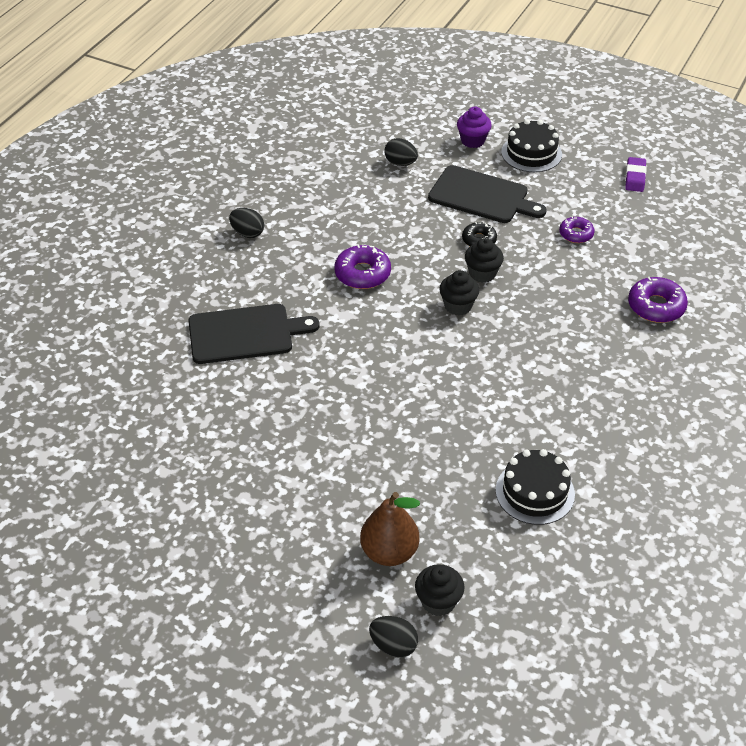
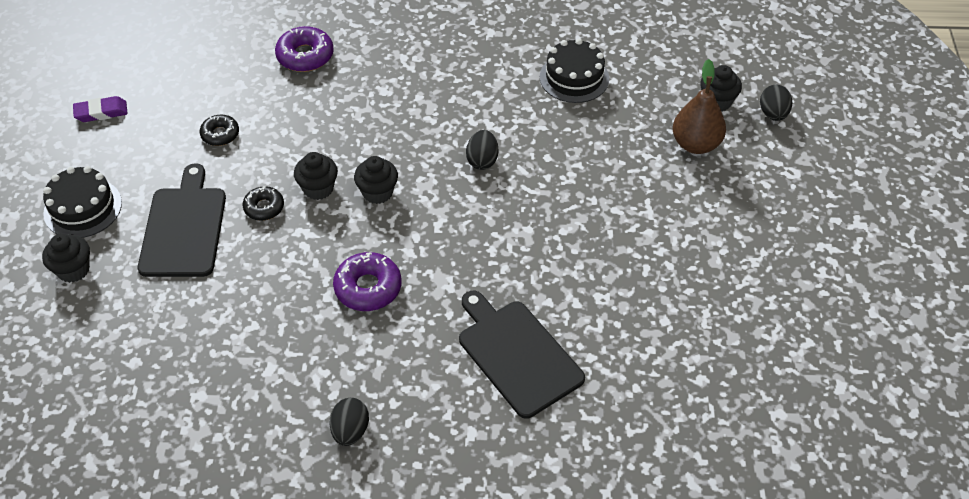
camera: 115 degrees left, 5 degrees up
(400, 163) = (146, 326): black egg -> black egg (482, 160)
(472, 140) = (73, 270): purple cupcake -> black cupcake
(576, 234) = (220, 134): purple donut -> black donut

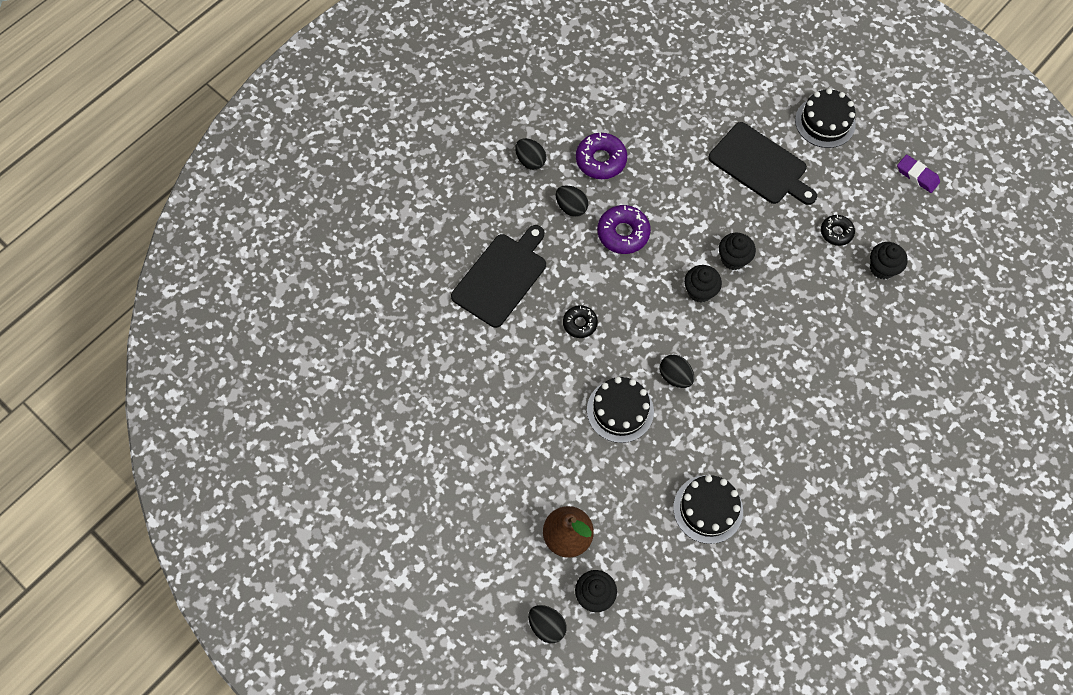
camera: 130 degrees right, 15 degrees up
(73, 270) = (772, 93): black cupcake -> black cupcake (882, 268)
(101, 112) = (917, 175): purple eraser -> purple eraser turned 75 degrees counterclockwise
(264, 207) = (742, 218): black donut -> black donut (580, 323)
(305, 56) = (884, 336): purple donut -> purple donut (601, 160)
(377, 351) = (571, 207): none -> black egg
(517, 355) = (501, 277): black cutting board -> black cutting board turned 60 degrees counterclockwise
(553, 177) = (620, 410): none -> black cake

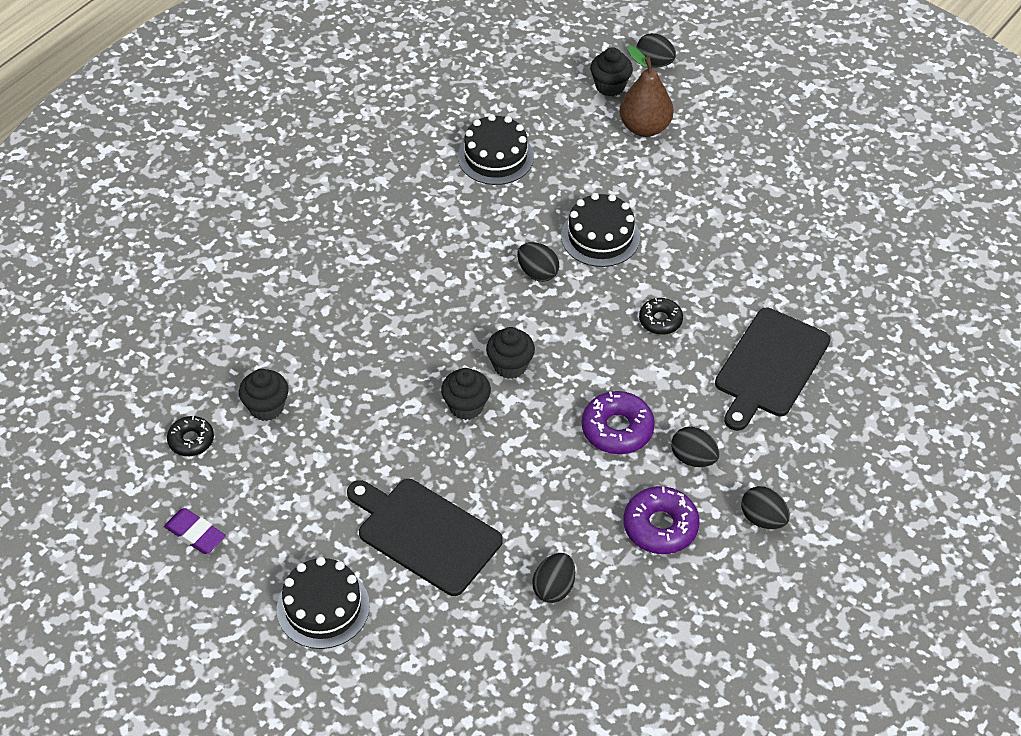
camera: 175 degrees right, 15 degrees down
(675, 124) = (554, 588): none -> black egg
(836, 232) = (323, 448): black donut -> black donut (191, 440)

